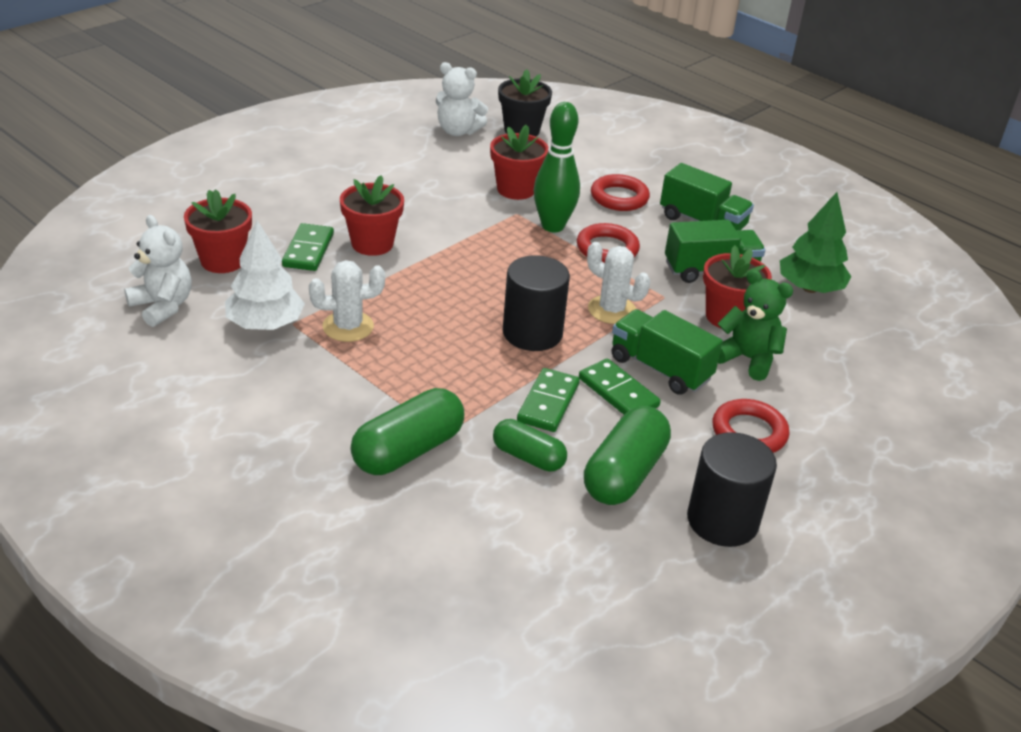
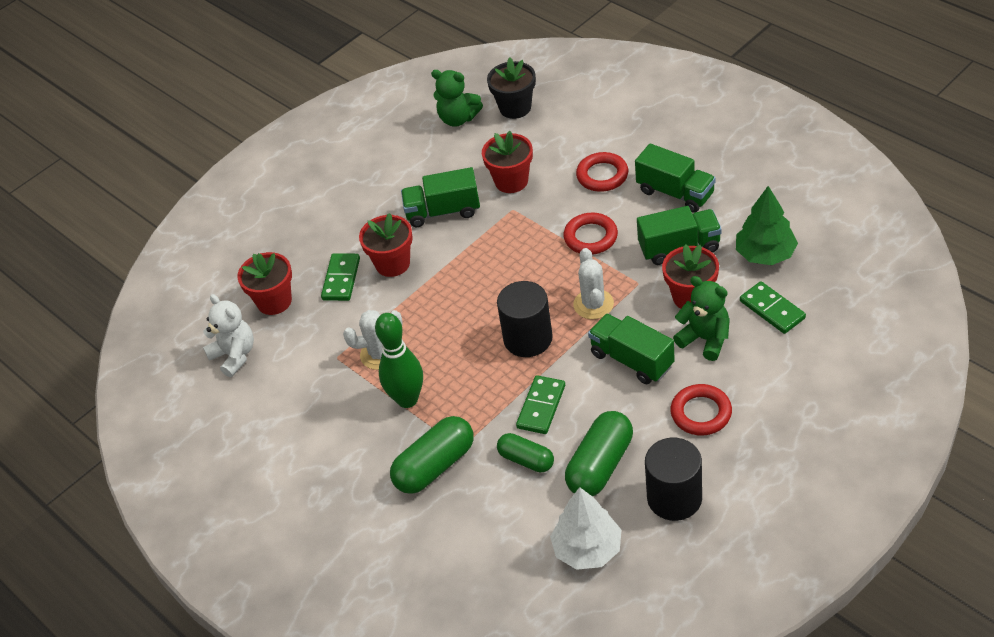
camera: 10 degrees right, 10 degrees up
(265, 324) = (316, 361): white tree -> white tree (587, 549)
(436, 205) = (443, 211): none -> green truck
(458, 131) = (458, 119): white teddy bear -> green teddy bear
(553, 226) = (544, 219): green bowling pin -> green bowling pin (407, 399)
(612, 310) = (593, 304): white cactus -> white cactus turned 45 degrees clockwise
(618, 392) = (597, 388): green domino -> green domino (772, 310)

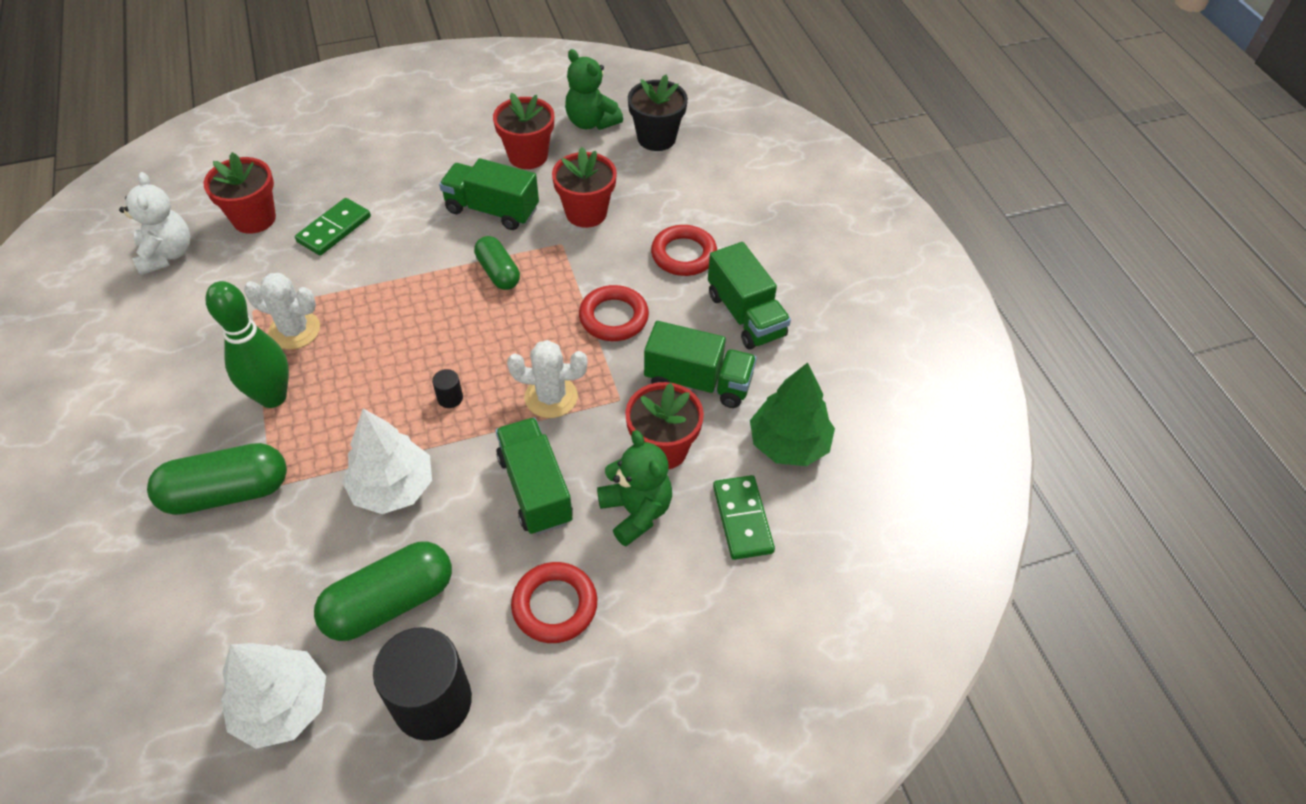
camera: 20 degrees right, 5 degrees up
(392, 264) = (395, 239): red flower pot -> red flower pot (528, 156)
(526, 460) = (321, 544): green capsule -> green capsule (498, 272)
(528, 339) = (450, 398): black cylinder -> black cylinder, size x0.40
(541, 406) = (393, 488): green domino -> white tree
(593, 304) = (551, 397): white cactus -> white cactus turned 75 degrees clockwise

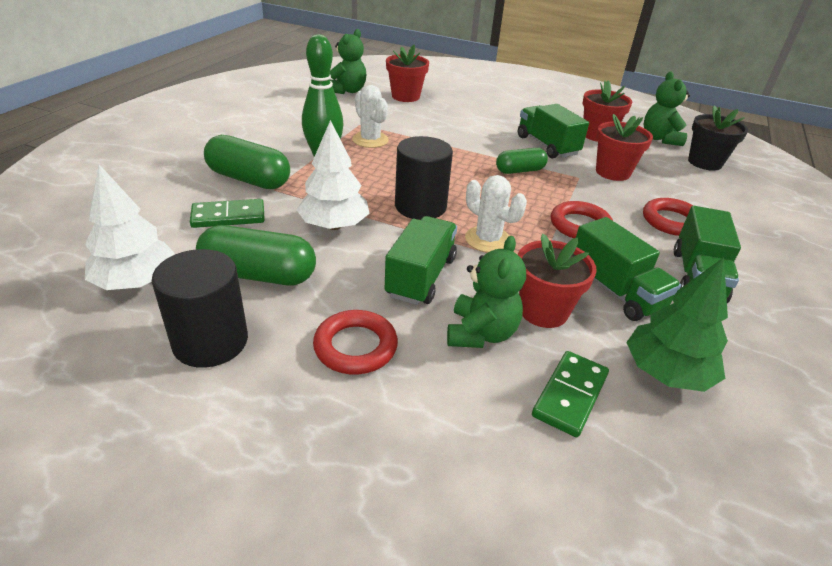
camera: 40 degrees right, 15 degrees down
(167, 254) = (347, 91): white teddy bear -> green teddy bear
(334, 229) = (442, 116): green domino -> green domino (228, 216)
(450, 398) = (420, 206): black cylinder -> black cylinder, size x2.49
(498, 272) = (520, 171): green capsule -> green capsule turned 60 degrees clockwise

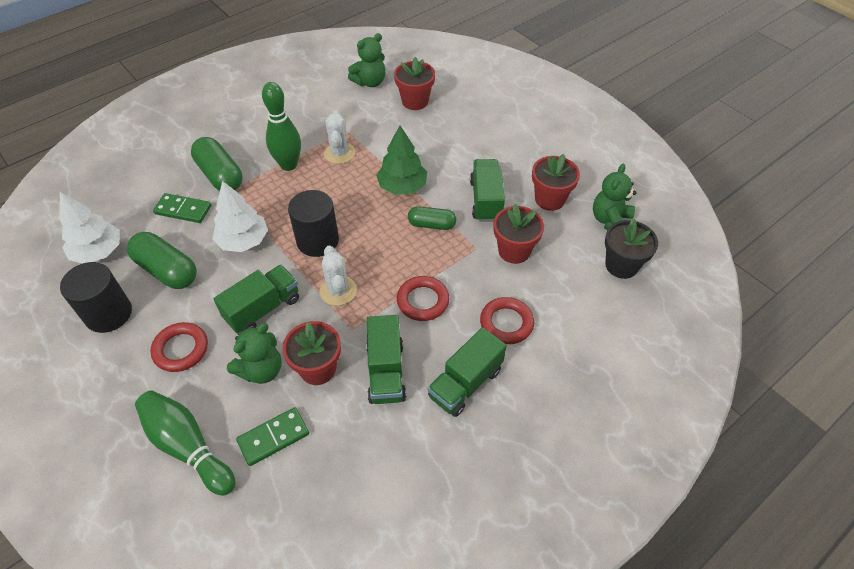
camera: 30 degrees right, 15 degrees up
(473, 450) = (188, 446): none -> green bowling pin
(666, 373) = (351, 450): green tree -> green tree (402, 187)

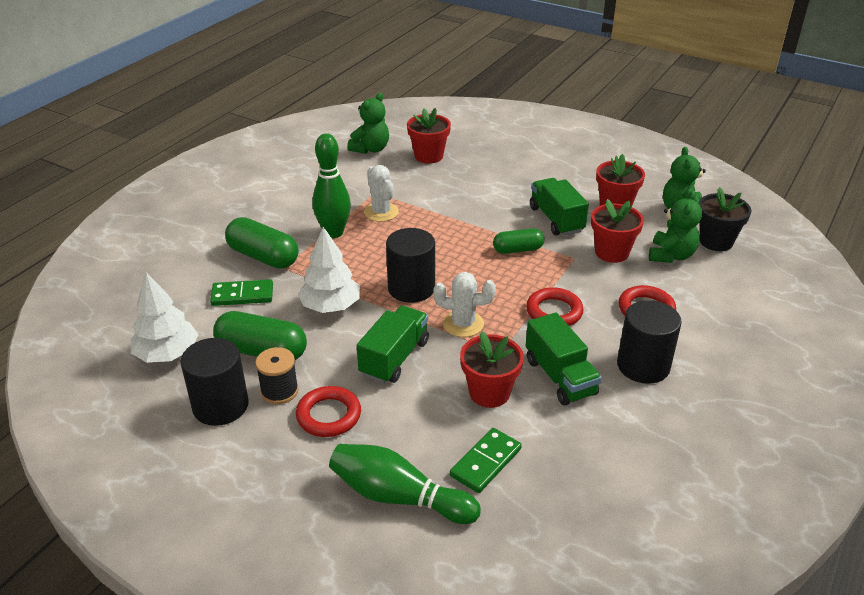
camera: 20 degrees left, 15 degrees down
(158, 313) = (279, 391): none -> black spool
(261, 370) = (431, 409): green teddy bear -> green teddy bear (671, 255)
(338, 291) = (463, 324): white cactus -> white cactus turned 45 degrees counterclockwise
(402, 187) = (466, 226): green tree -> none
(465, 383) = (643, 366): green truck -> black cylinder

